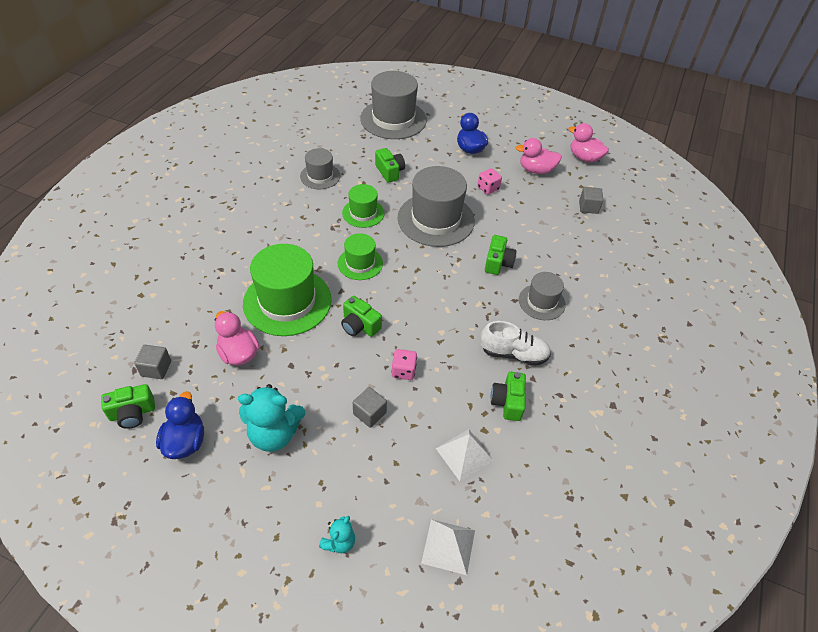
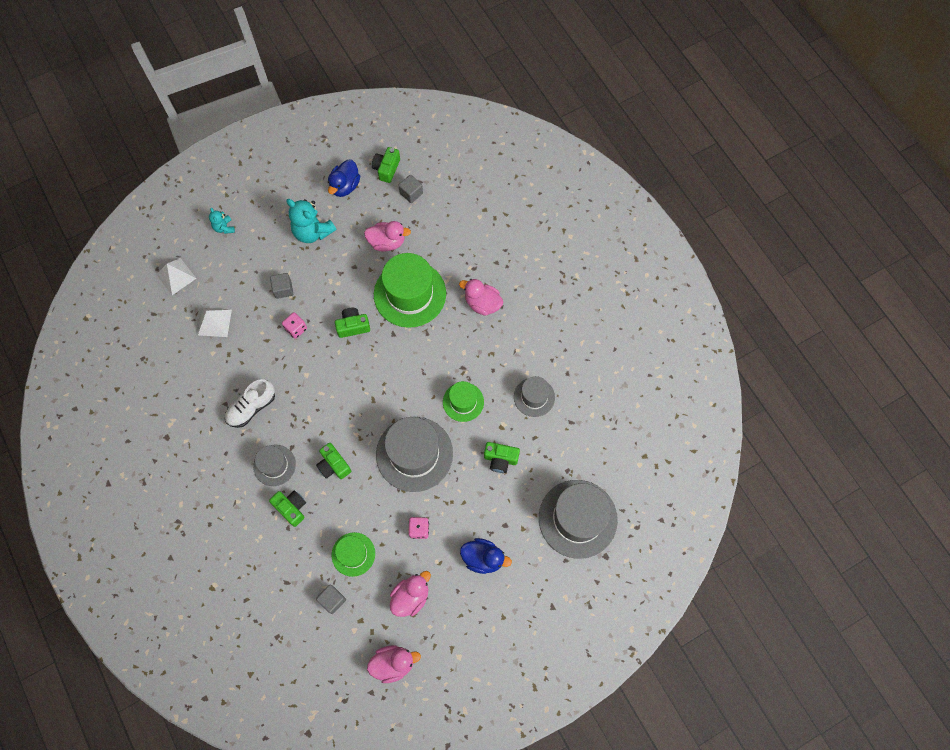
camera: 130 degrees right, 20 degrees up
(185, 441) = (345, 186): blue duck -> blue duck turned 75 degrees clockwise
(256, 245) = (482, 303): none -> pink duck
(274, 434) = (312, 232): turquoise teddy bear -> turquoise teddy bear turned 90 degrees counterclockwise
(360, 263) = (410, 363): green hat -> green hat (353, 554)
(507, 402) = (223, 374): green camera -> green camera (291, 508)

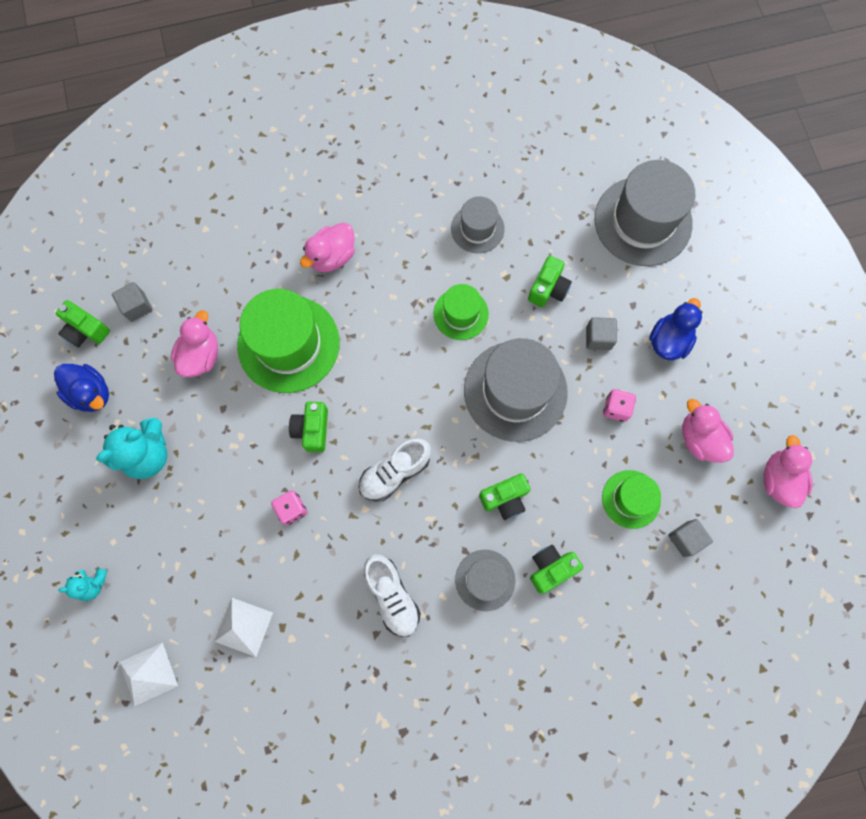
camera: 75 degrees left, 5 degrees up
(283, 289) = (224, 515): grey cube -> grey cube (598, 338)
(335, 387) = (395, 473): none -> white shoe

